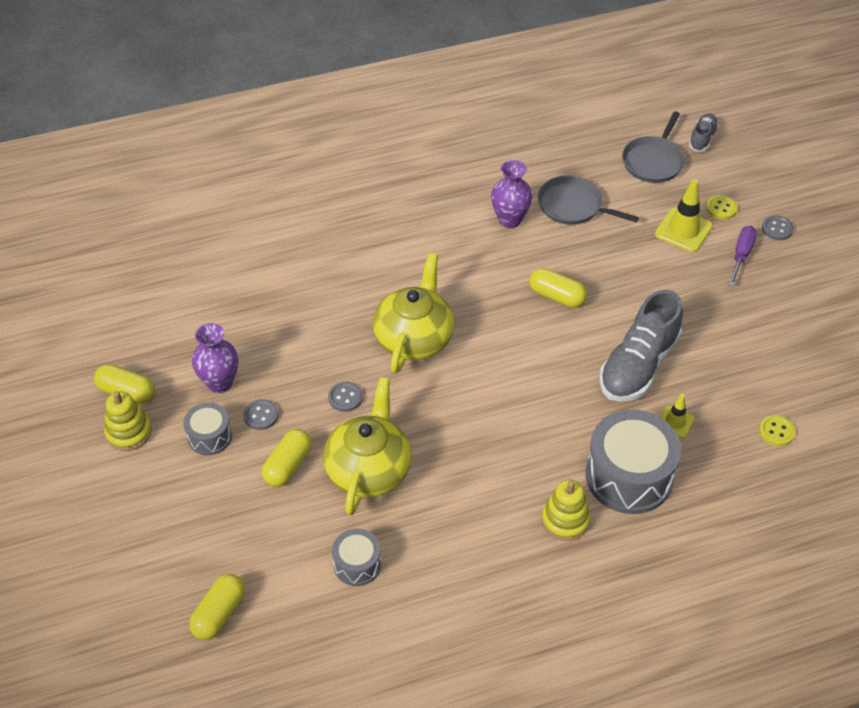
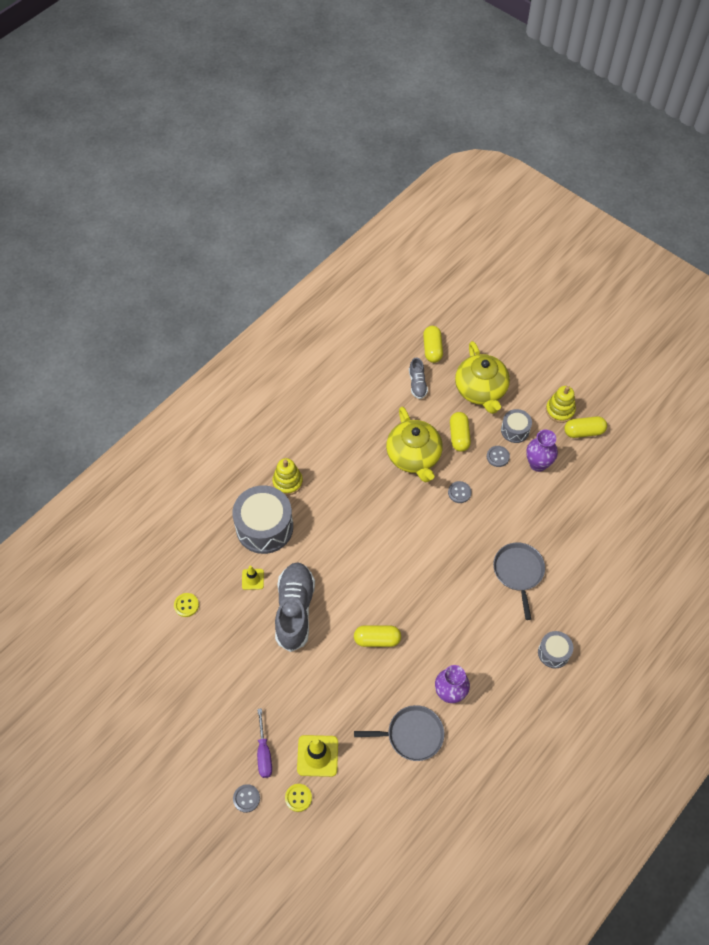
camera: 150 degrees right, 10 degrees up
(357, 564) = (383, 404): grey drum -> grey drum (553, 653)
(414, 338) = (448, 555): yellow teapot -> yellow teapot (481, 390)
(653, 161) = (375, 825): grey pan -> grey pan (518, 572)
(702, 139) = (347, 879): grey shoe -> grey shoe (417, 384)

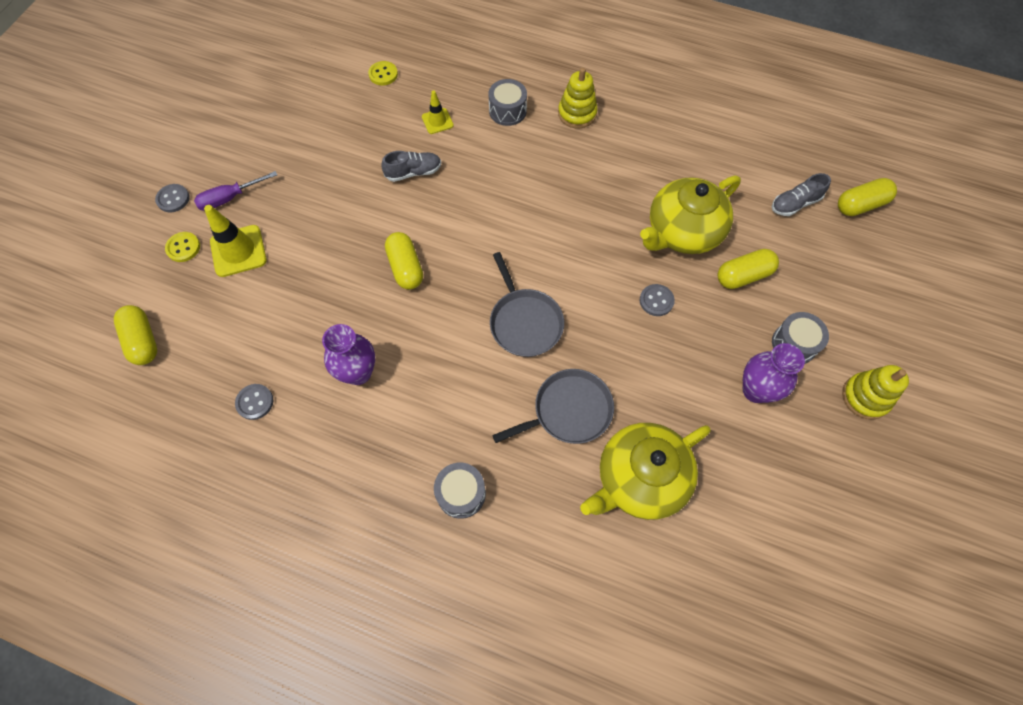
camera: 70 degrees right, 5 degrees up
(264, 527) = (507, 111): grey drum -> grey drum, size x0.52
(295, 610) = (413, 172): grey shoe -> grey shoe, size x0.50
(412, 735) = (289, 344): grey pan -> grey pan (524, 322)
(481, 390) = (833, 282): yellow teapot -> yellow teapot (640, 479)
(498, 457) = (738, 333): grey button -> grey button (255, 402)
(583, 432) = (849, 442): yellow capsule -> yellow capsule (143, 341)

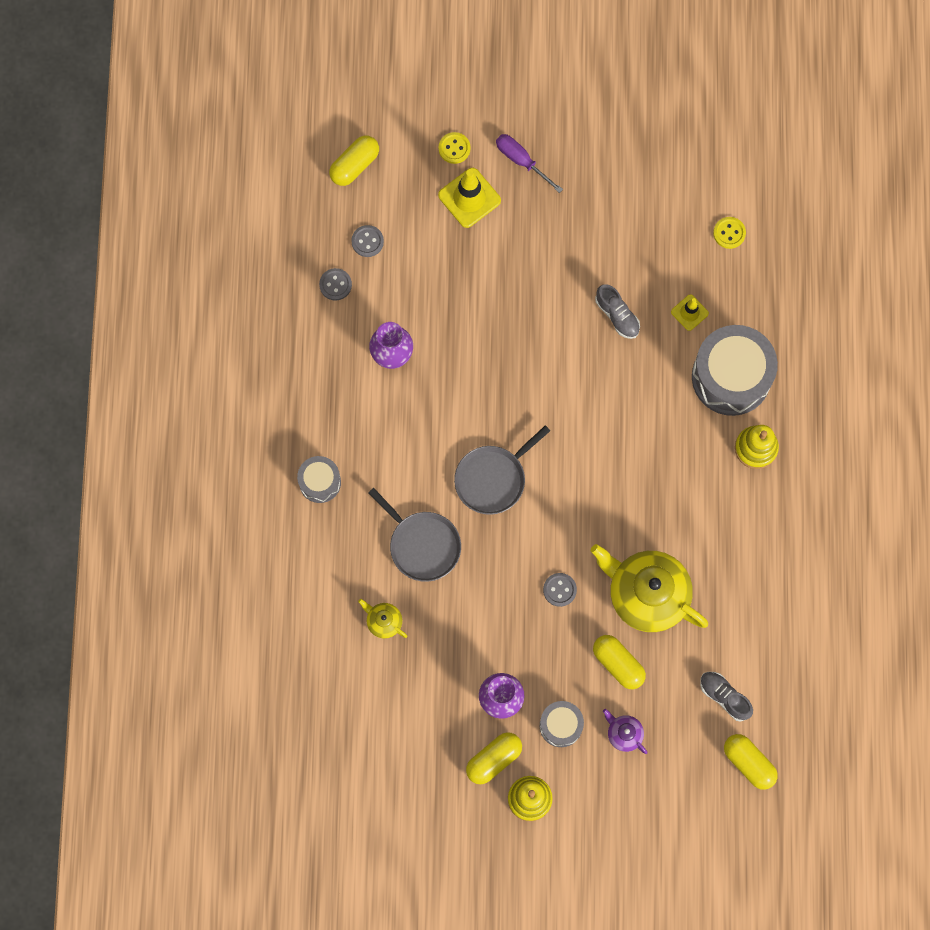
camera: 70 degrees right, 10 degrees up
(173, 199) = (501, 111): grey button -> grey button (367, 241)
(405, 267) = (508, 352): yellow capsule -> yellow capsule (493, 759)
(507, 111) = (731, 377): grey drum -> grey drum, size x1.91
(640, 479) = (383, 621): yellow teapot -> yellow teapot, size x0.44
(813, 293) = (624, 734): none -> purple teapot

